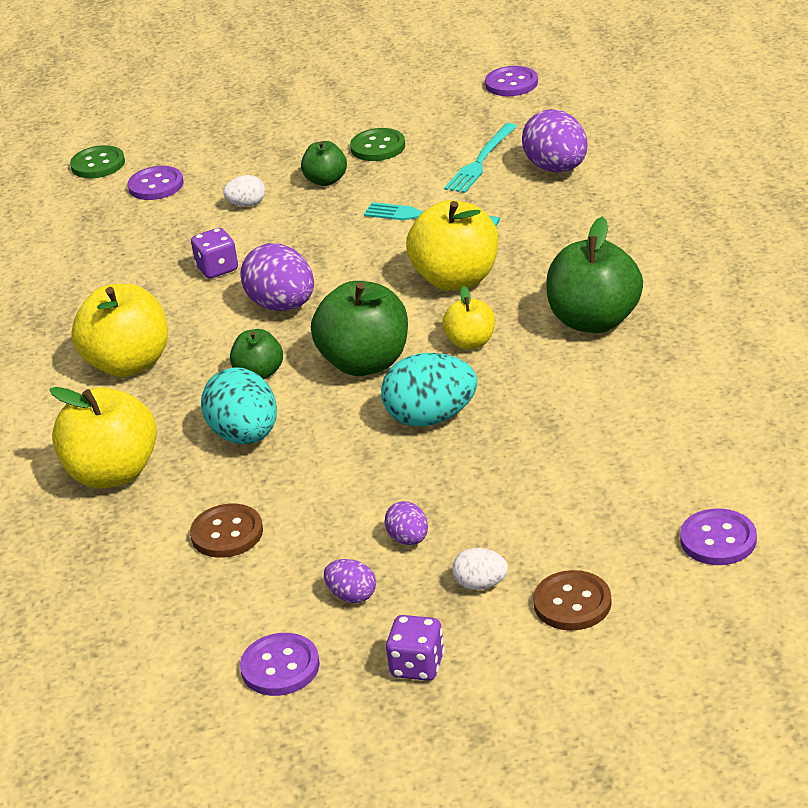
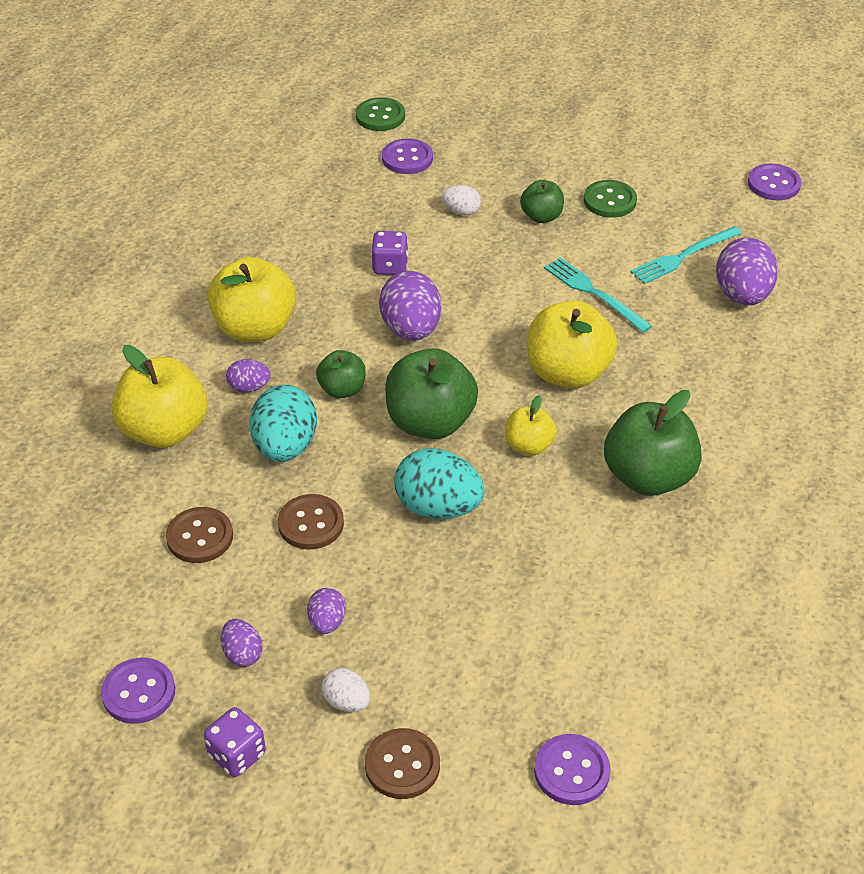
camera: 25 degrees right, 10 degrees up
(166, 408) = (249, 387): none -> purple egg
(324, 478) = (311, 524): none -> brown button

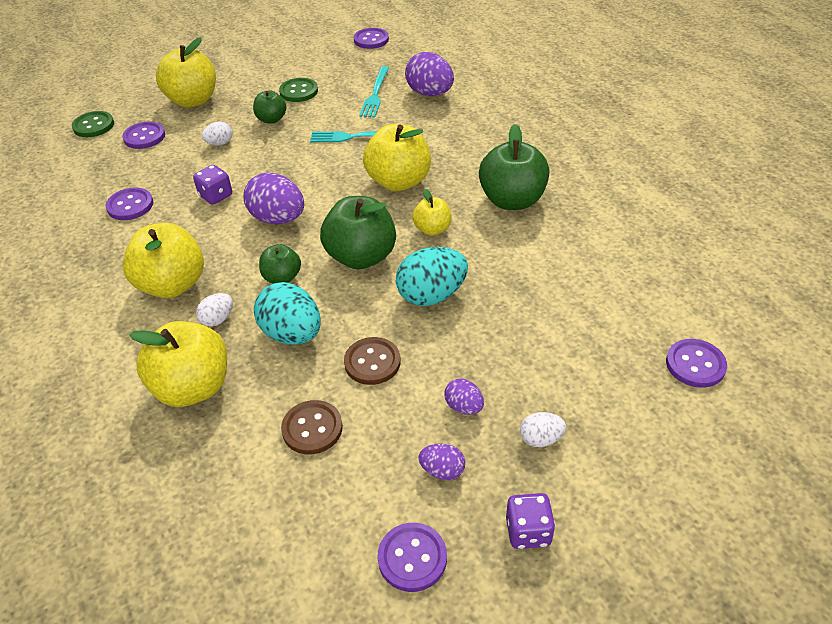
camera: 45 degrees left, 0 degrees up
(249, 387) = (218, 319): purple egg -> white egg
(312, 225) = (130, 205): none -> purple button
(402, 765) = (620, 443): brown button -> none
(497, 144) = (193, 100): none -> yellow apple

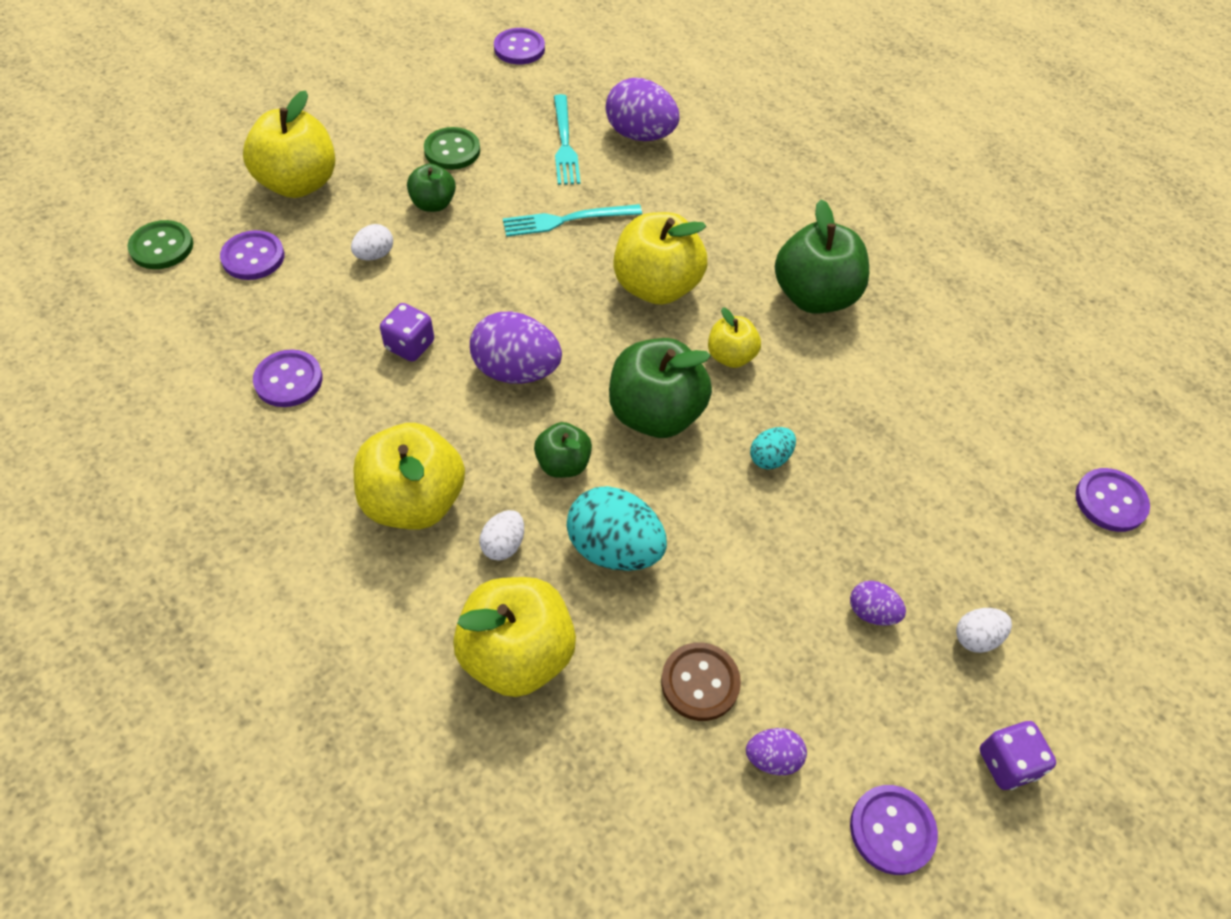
camera: 20 degrees left, 10 degrees up
(372, 362) = (735, 571): brown button -> none
(432, 295) = (770, 458): turquoise egg -> turquoise egg, size x0.52
(442, 470) = (881, 706): purple egg -> purple egg (773, 758)

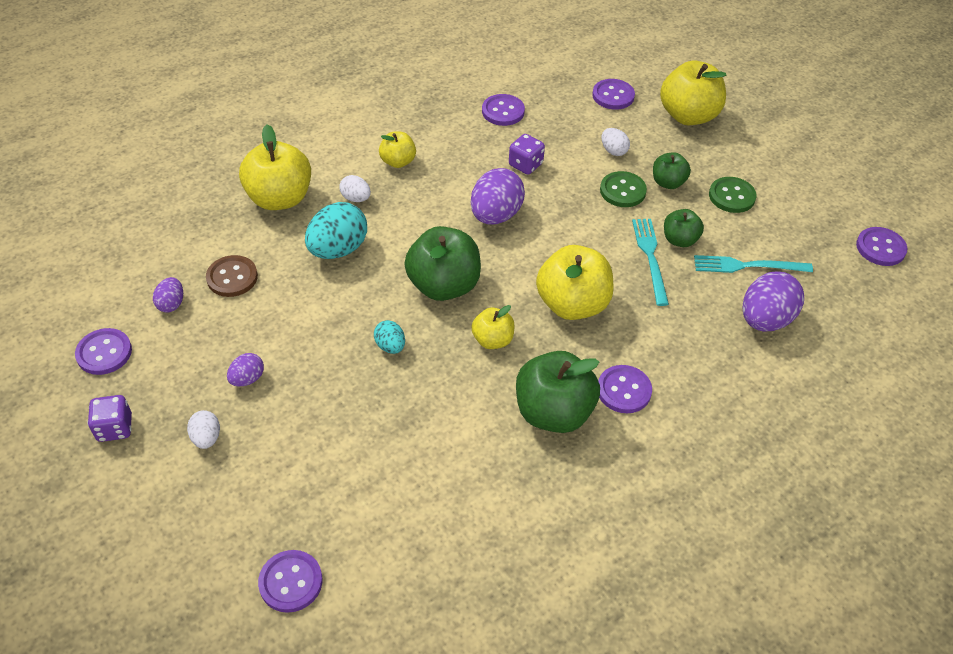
camera: 100 degrees right, 5 degrees down
(161, 247) = (624, 58): green button -> green button (622, 191)
(414, 501) = (398, 161): yellow apple -> yellow apple, size x0.55
(563, 464) = (410, 231): green apple -> green apple (679, 240)
(767, 241) = (624, 390): none -> purple button

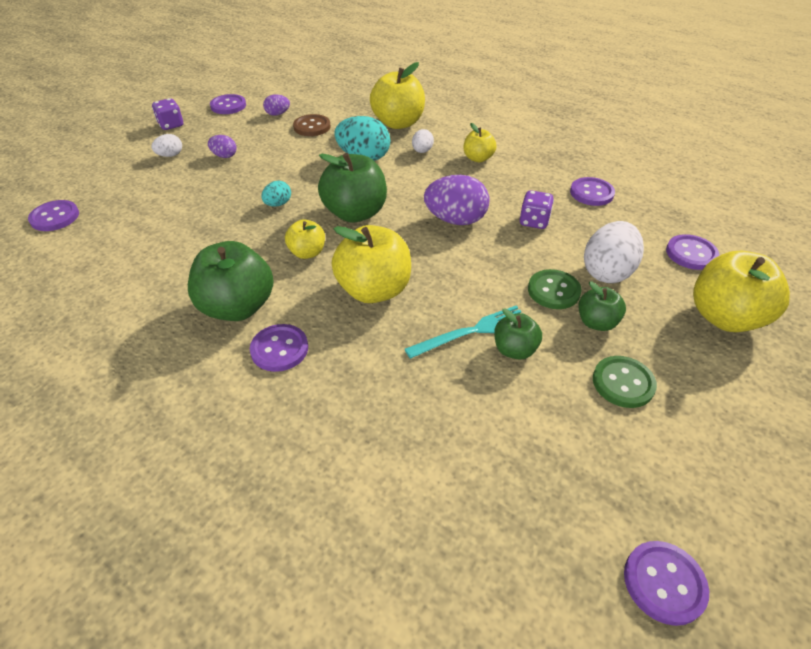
camera: 70 degrees right, 5 degrees down
(613, 151) = (607, 272): white egg -> white egg, size x1.92
(747, 266) = (515, 420): turquoise fork -> none
(765, 319) = (436, 454): purple egg -> none

